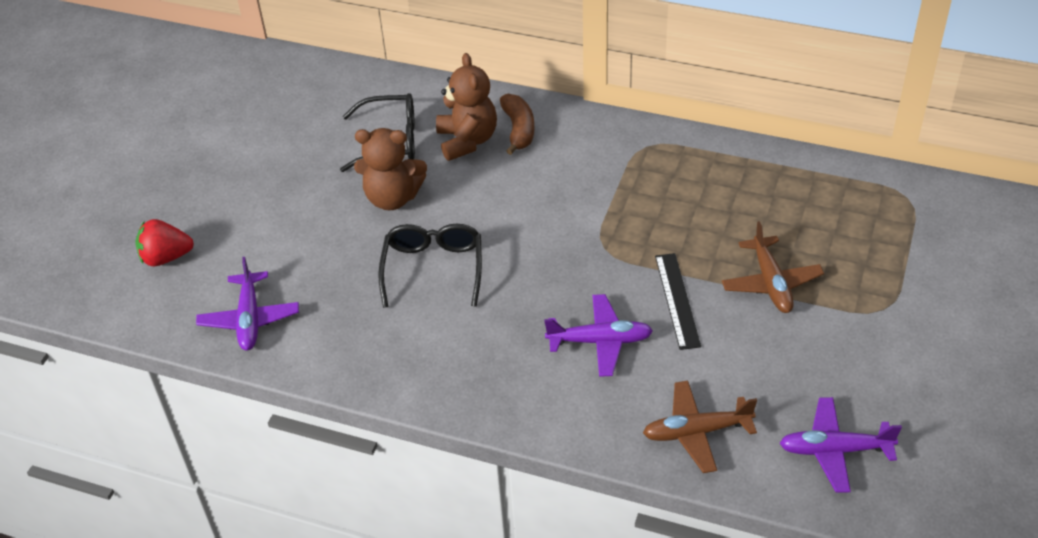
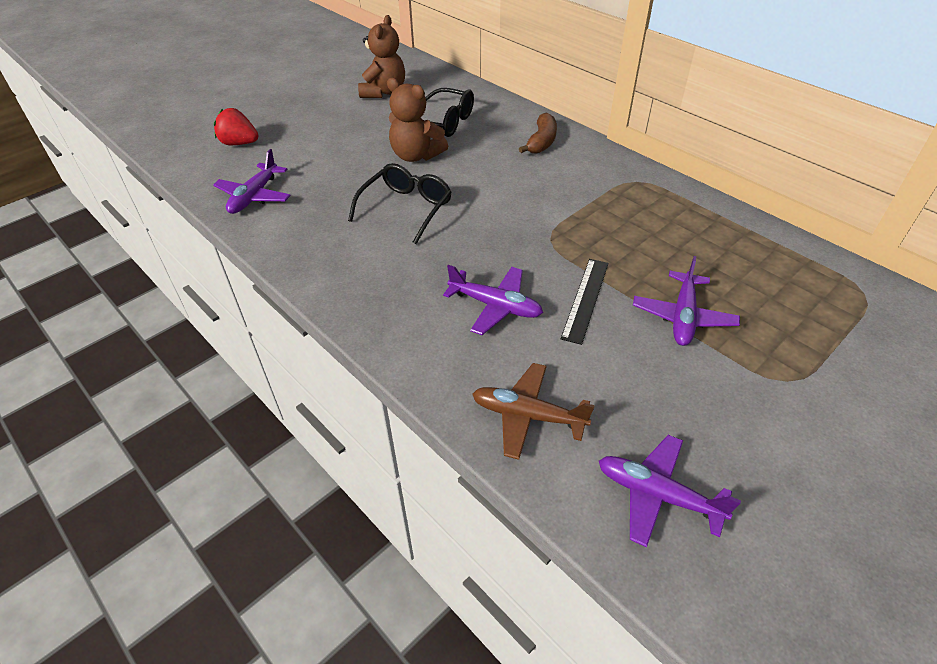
camera: 25 degrees right, 0 degrees up
(467, 140) = (498, 137): brown teddy bear -> brown teddy bear (384, 92)
(771, 283) = (683, 316): brown plane -> purple plane

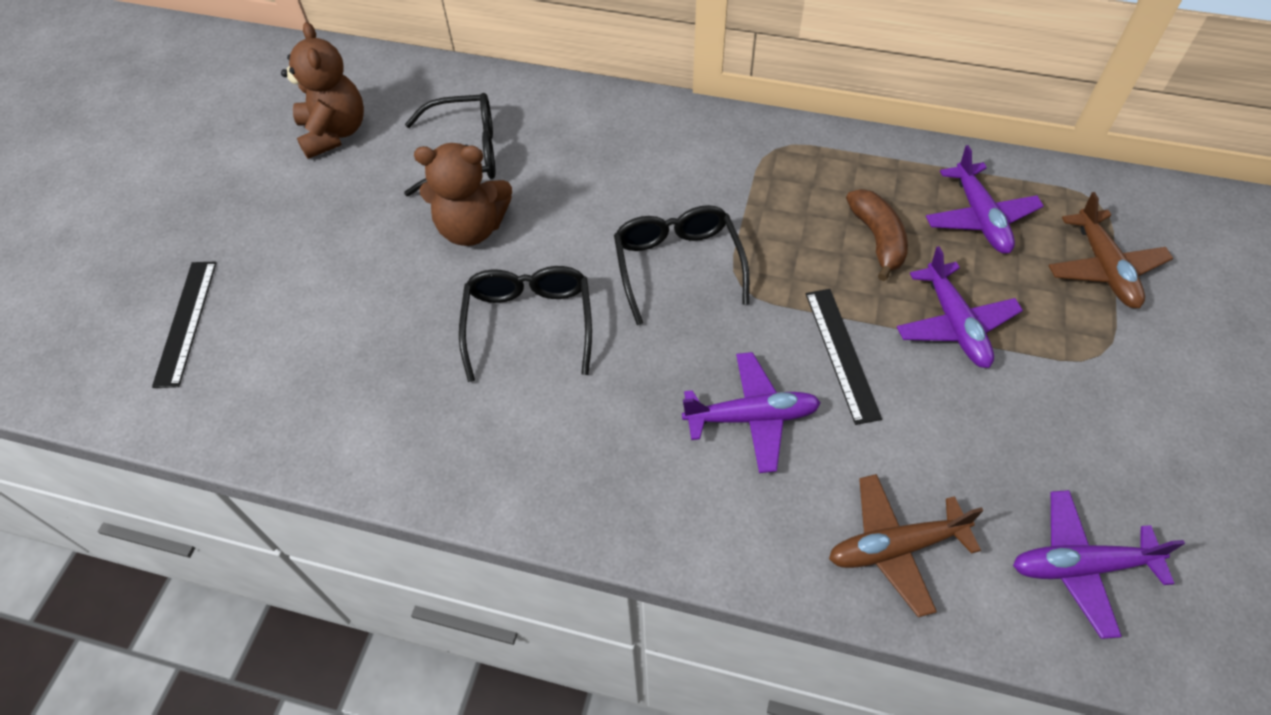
camera: 30 degrees left, 10 degrees up
(239, 143) = (186, 322): red strawberry -> black ruler
(254, 196) = (295, 406): purple plane -> purple plane (980, 218)
(519, 215) = (677, 265): none -> black glasses
(541, 142) = (619, 133): brown banana -> brown banana (877, 239)
(835, 332) = (1104, 268): none -> brown plane

